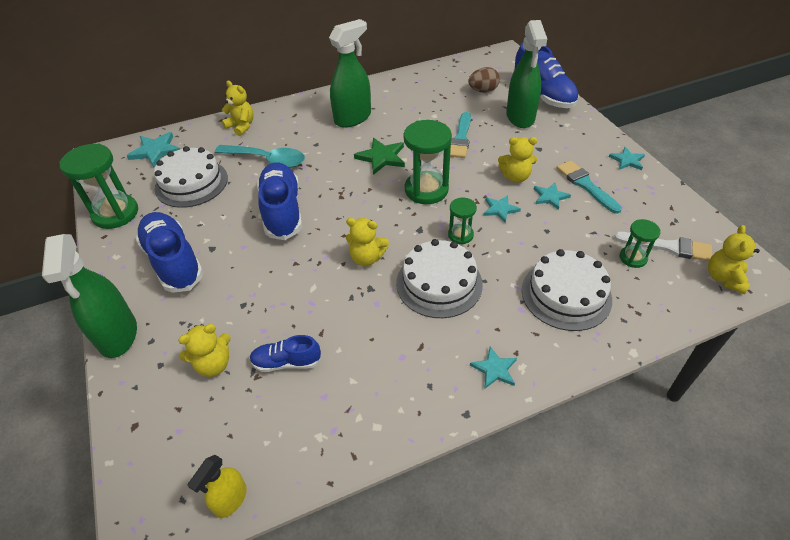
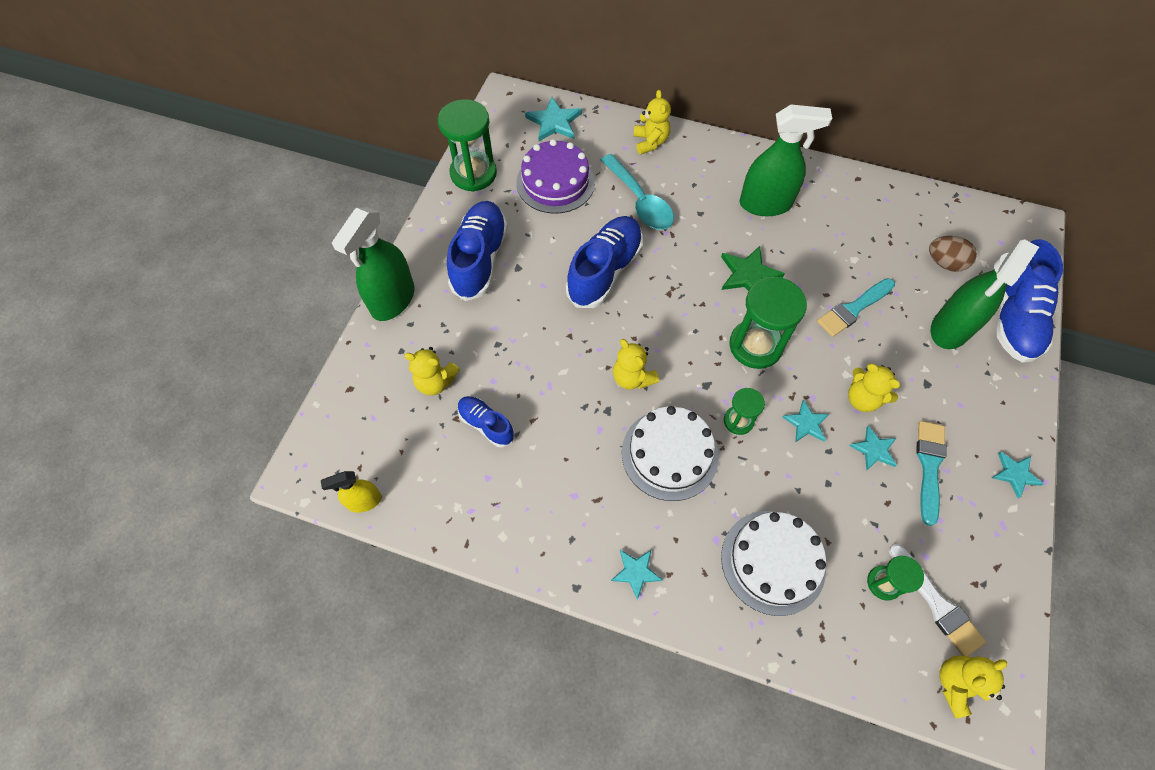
camera: 40 degrees right, 15 degrees up
(191, 183) = (555, 182): white cake -> purple cake

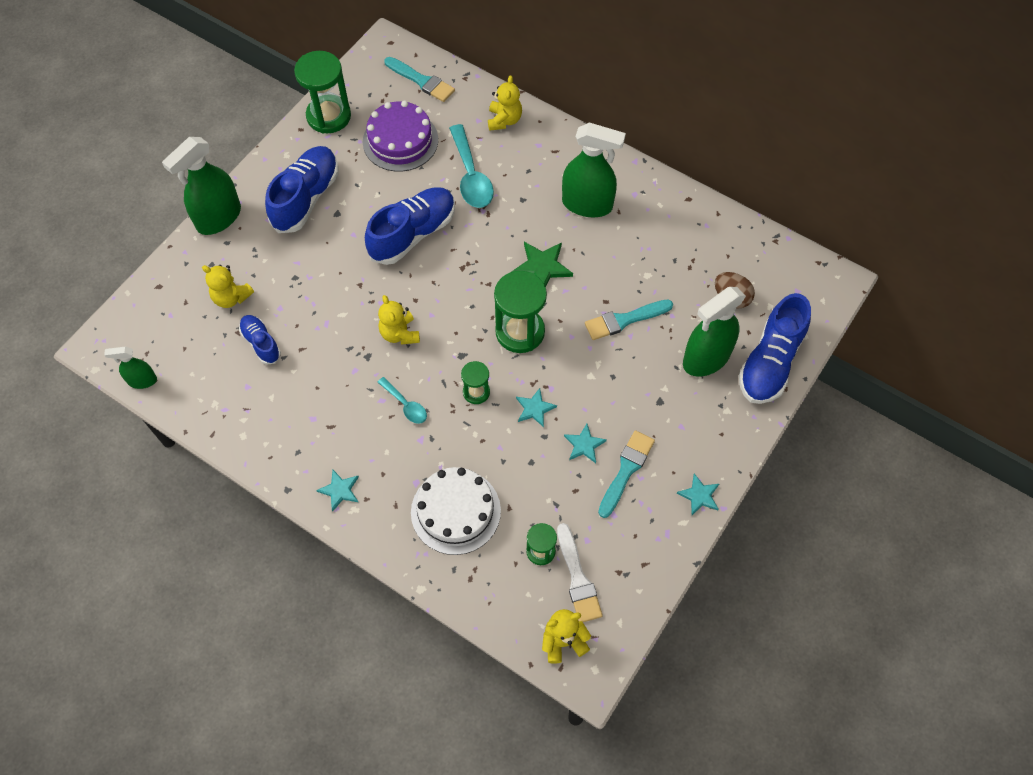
camera: 15 degrees right, 0 degrees up
(364, 501) = (142, 380): yellow spray bottle -> green spray bottle
(554, 122) = (421, 81): turquoise star -> turquoise brush
(669, 454) = (405, 405): white cake -> turquoise spoon
(862, 399) = (594, 400): yellow teddy bear -> none

